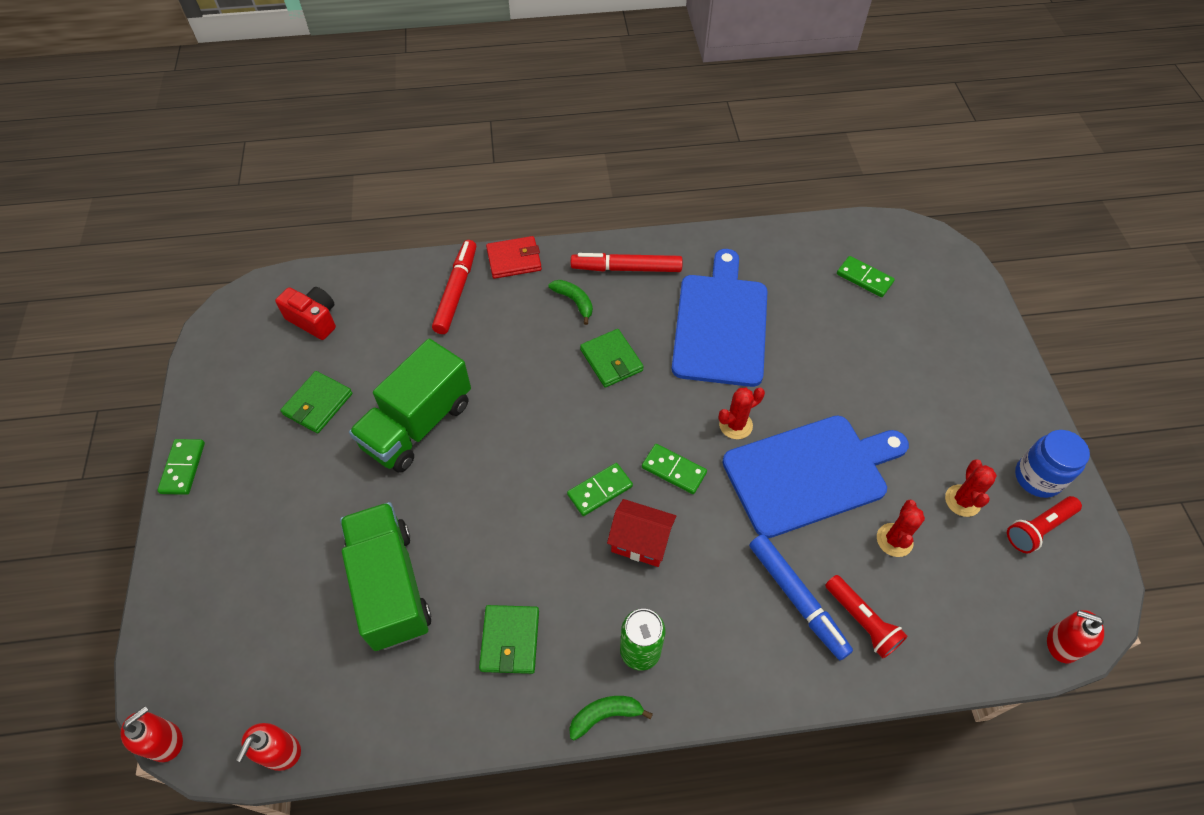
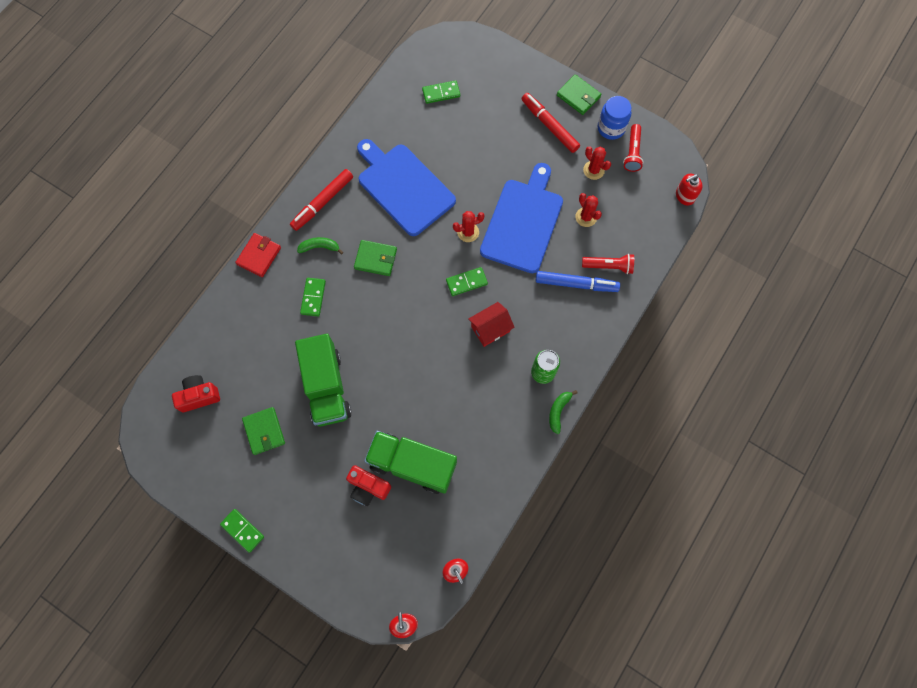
camera: 50 degrees left, 15 degrees up
(325, 559) = (368, 487): none -> red camera
(456, 291) = (252, 303): red marker -> red marker (549, 126)
(510, 640) = (488, 427): green wallet -> green wallet (578, 96)
(600, 491) = (447, 326): green domino -> green domino (313, 297)
(735, 425) = (468, 232): red cactus -> red cactus turned 60 degrees clockwise

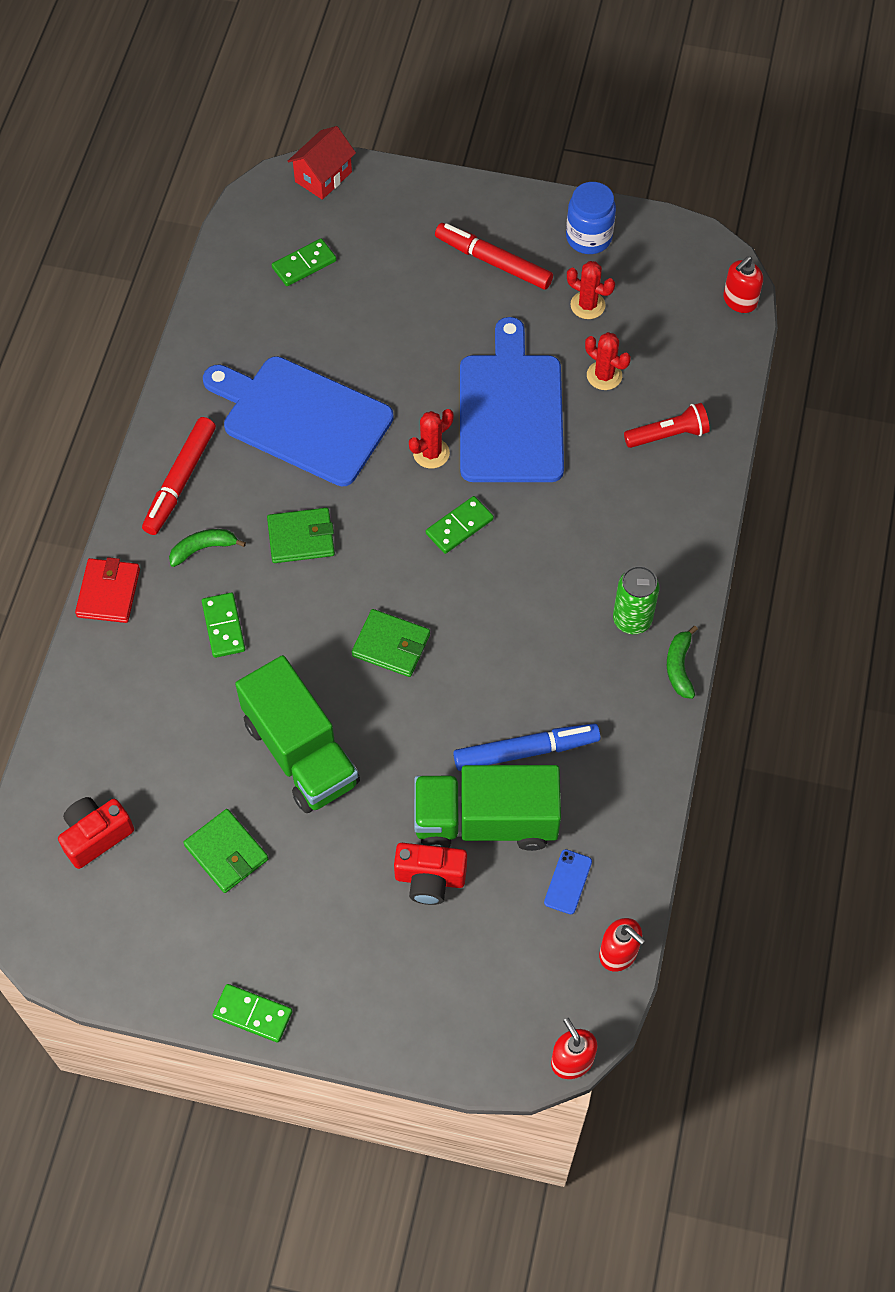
camera: 20 degrees left, 10 degrees down
(444, 518) = (568, 882): none -> blue phone
(490, 329) = (525, 582): red house -> red house (323, 177)
(576, 284) = (629, 475): blue marker -> blue marker (526, 751)
(578, 96) = (520, 207): green wallet -> green wallet (391, 645)
(632, 153) = (636, 263): red flashlight -> none

